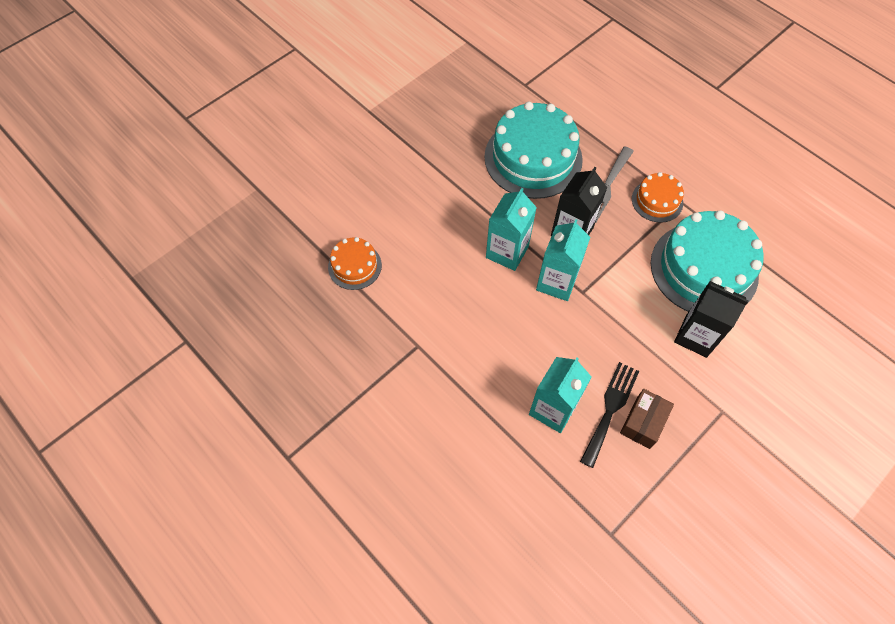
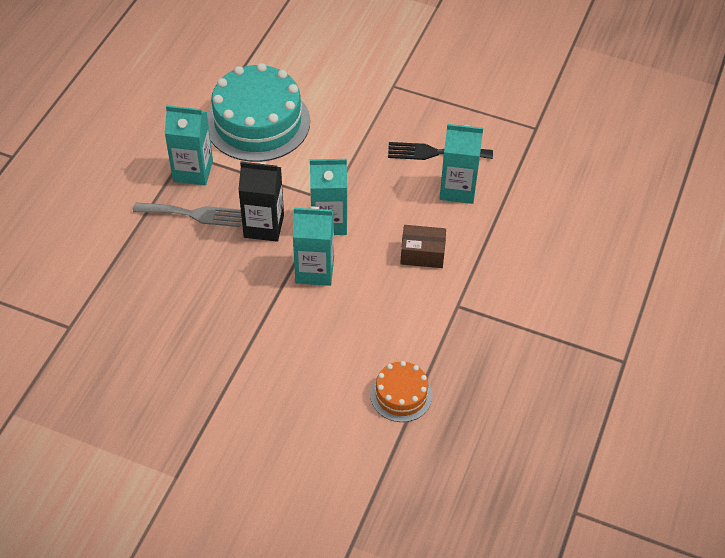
camera: 115 degrees left, 10 degrees down
(533, 158) = (181, 285): turquoise cake -> none
(643, 422) = (433, 130): brown box -> brown box (422, 254)
(657, 201) = (193, 171): orange cake -> turquoise carton
(696, 336) = (332, 114): black carton -> none

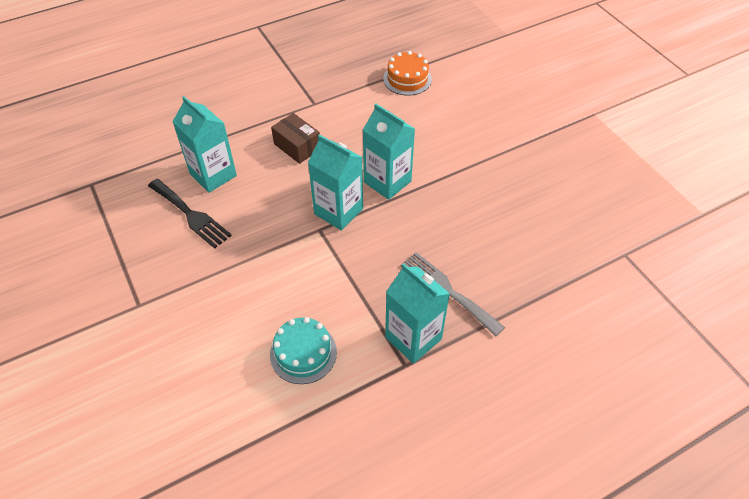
camera: 140 degrees left, 0 degrees up
(258, 122) = (303, 353): turquoise cake -> turquoise cake, size x0.50
(264, 226) = (395, 241): black carton -> none

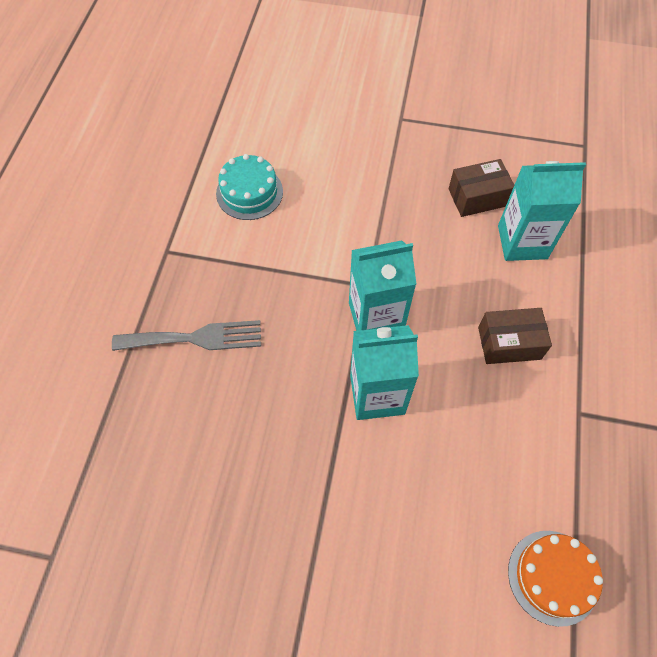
camera: 130 degrees right, 10 degrees up
(191, 215) = (477, 197): black fork -> brown box
(413, 338) = (181, 274): turquoise carton -> none

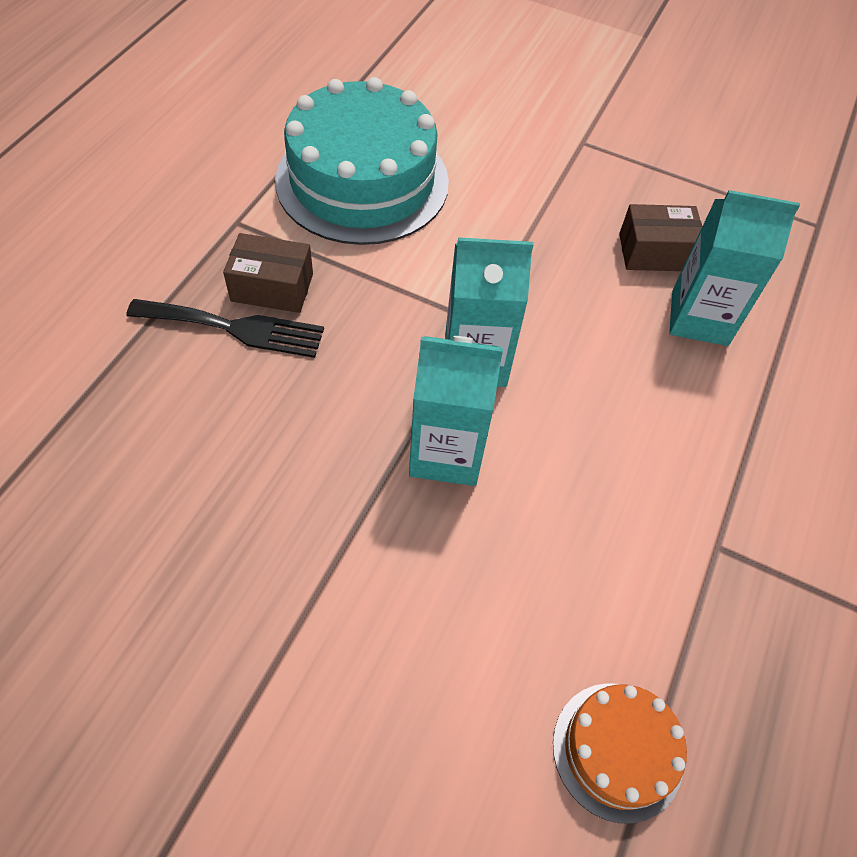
camera: 10 degrees right, 5 degrees down
(195, 338) = (235, 328): grey fork -> black fork
(249, 192) = (362, 181): turquoise cake -> turquoise cake, size x1.98
(509, 343) = (645, 435): brown box -> brown box (272, 287)

